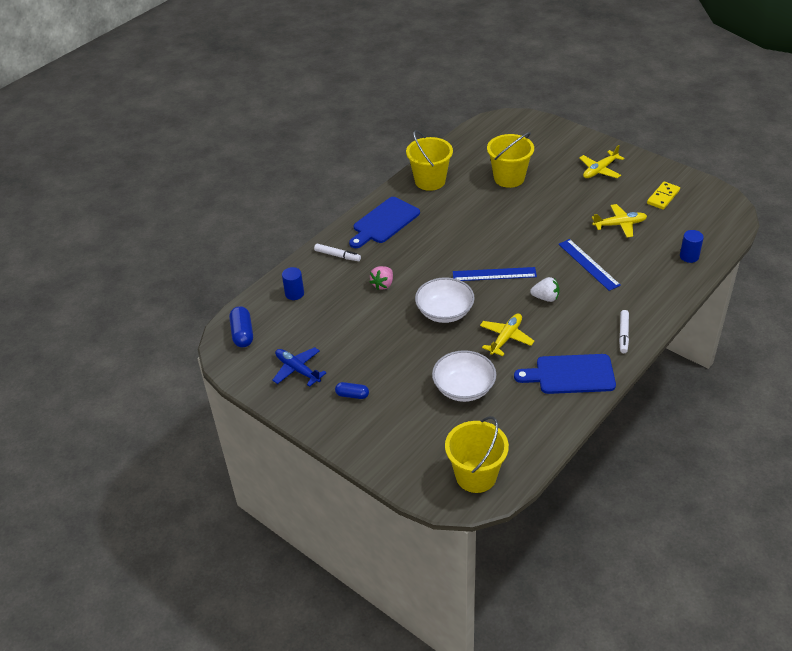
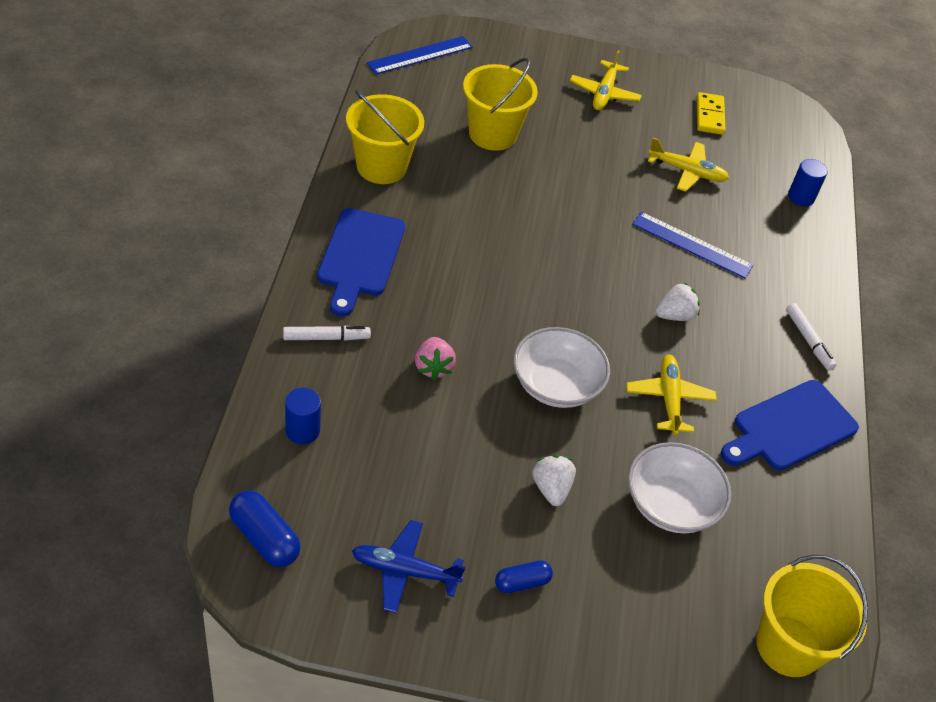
camera: 40 degrees left, 5 degrees up
(402, 359) = (551, 488): none -> white strawberry
(494, 274) = (581, 299): blue ruler -> blue ruler (420, 55)
(620, 224) = (687, 171): yellow plane -> yellow plane turned 60 degrees clockwise

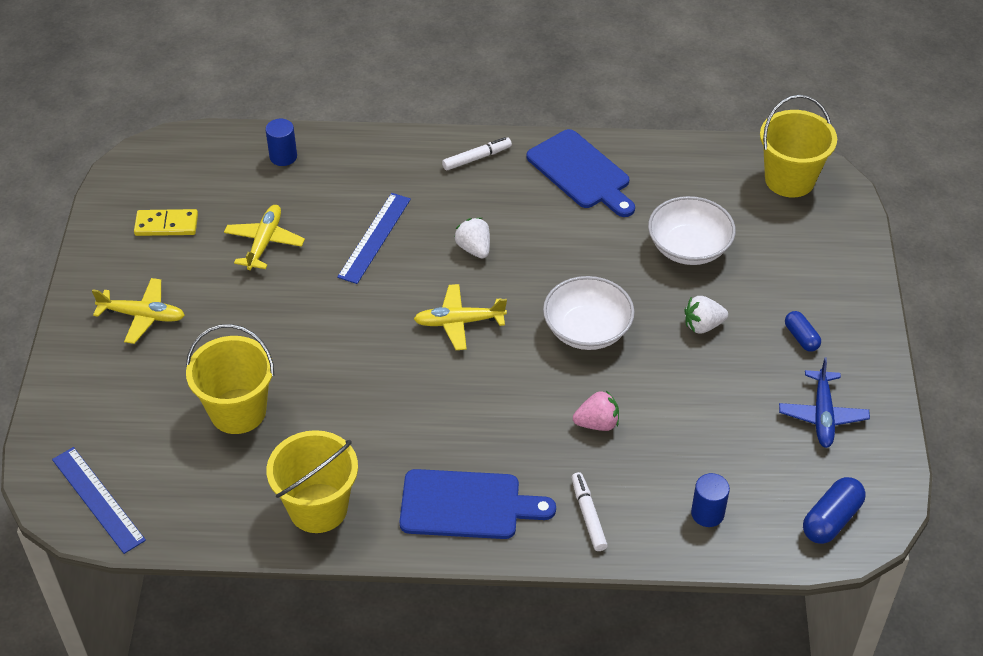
camera: 90 degrees left, 0 degrees up
(669, 399) = (577, 251): yellow plane -> yellow plane (459, 322)

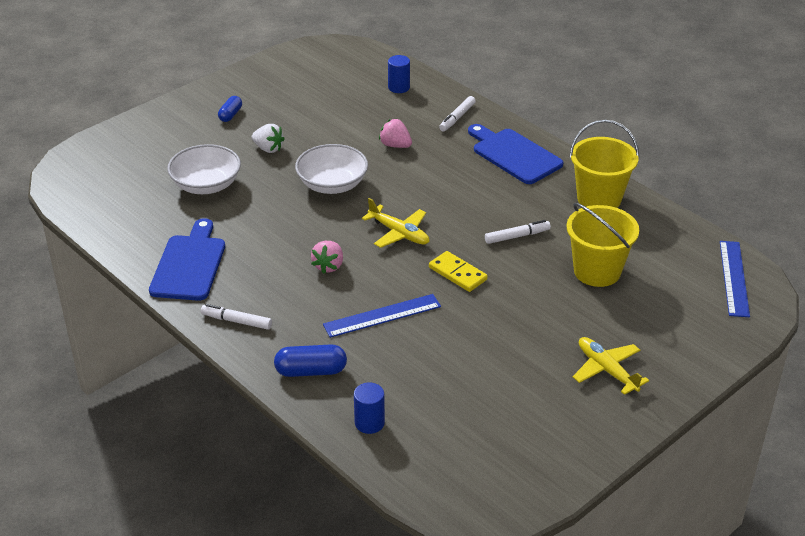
camera: 135 degrees left, 10 degrees down
(166, 225) = (523, 429): yellow domino -> yellow domino (458, 273)
(264, 242) = (463, 364): yellow plane -> none
(351, 397) = (517, 236): none -> white marker
(474, 248) = (328, 266): white strawberry -> pink strawberry
(789, 179) = (85, 179): yellow bucket -> none
(822, 415) = (281, 85): blue plane -> none
(831, 519) = (347, 56): blue capsule -> blue capsule (311, 371)

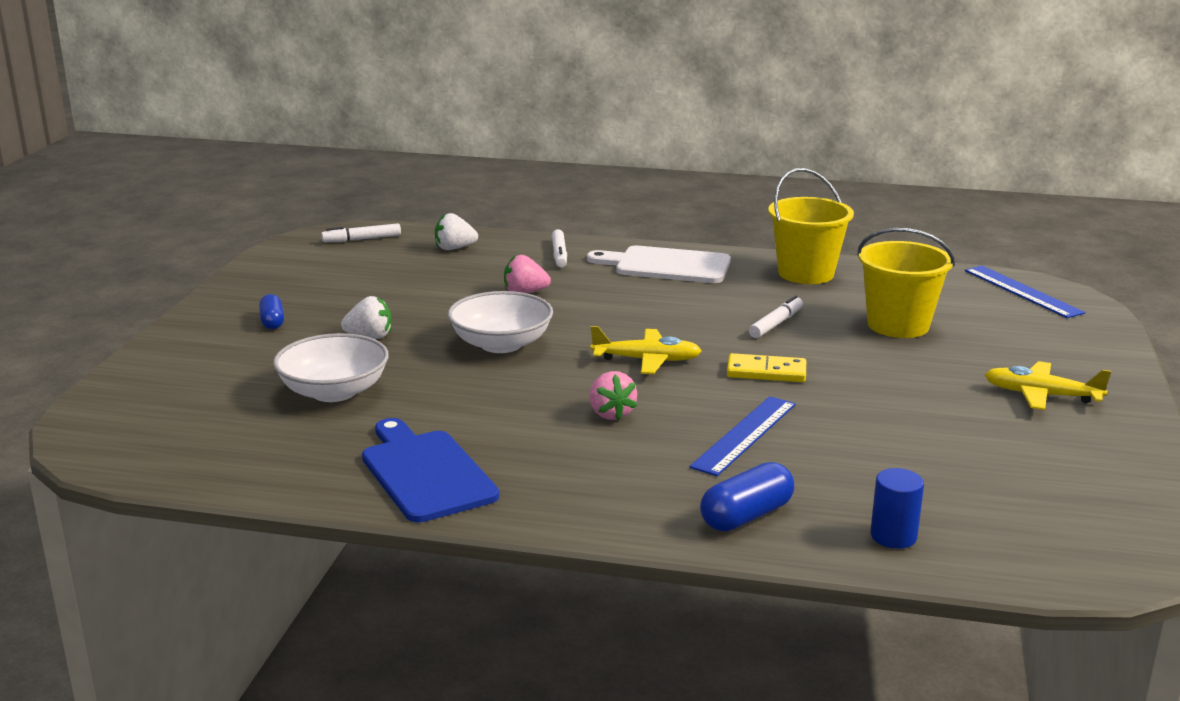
camera: 35 degrees left, 15 degrees down
(236, 321) = (576, 504): white marker -> white marker (362, 239)
(399, 87) = (454, 248): blue cylinder -> white strawberry
(514, 155) = (667, 265): blue cutting board -> white cutting board

